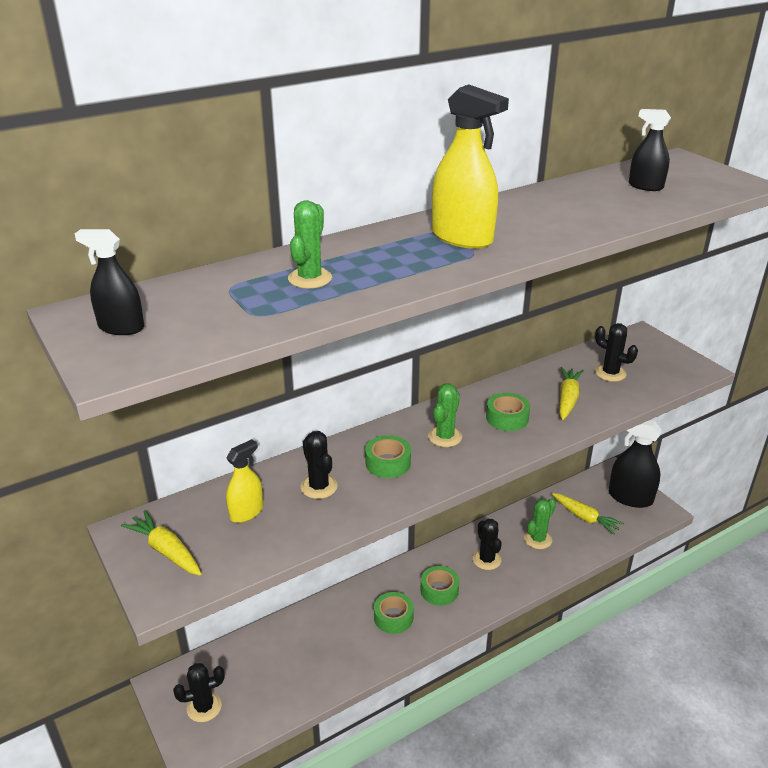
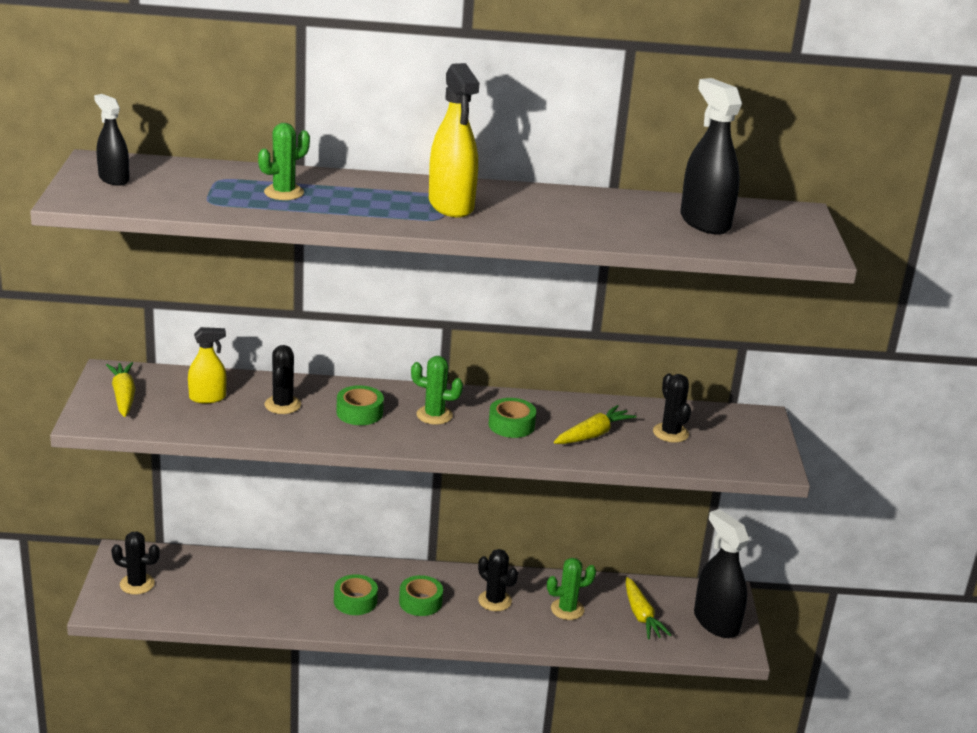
camera: 30 degrees right, 5 degrees down
(445, 437) = (434, 415): green cactus -> green cactus turned 45 degrees clockwise
(486, 559) = (494, 601): black cactus -> black cactus turned 60 degrees counterclockwise
(645, 186) = (704, 222): black spray bottle -> black spray bottle, size x1.69

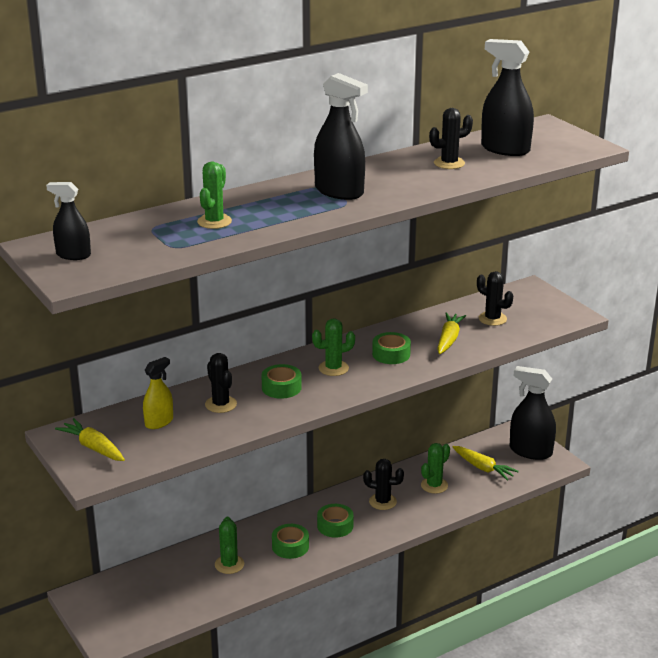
camera: 30 degrees left, 0 degrees up
(137, 584) = (116, 611): black cactus -> black cactus (449, 163)
(280, 591) = (229, 564): none -> green cactus
(451, 205) = (339, 191): yellow spray bottle -> black spray bottle

